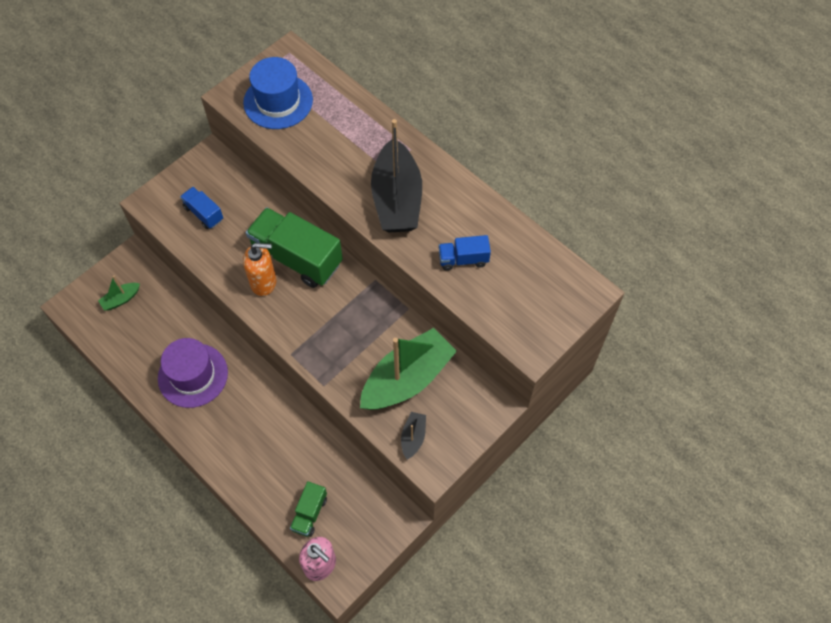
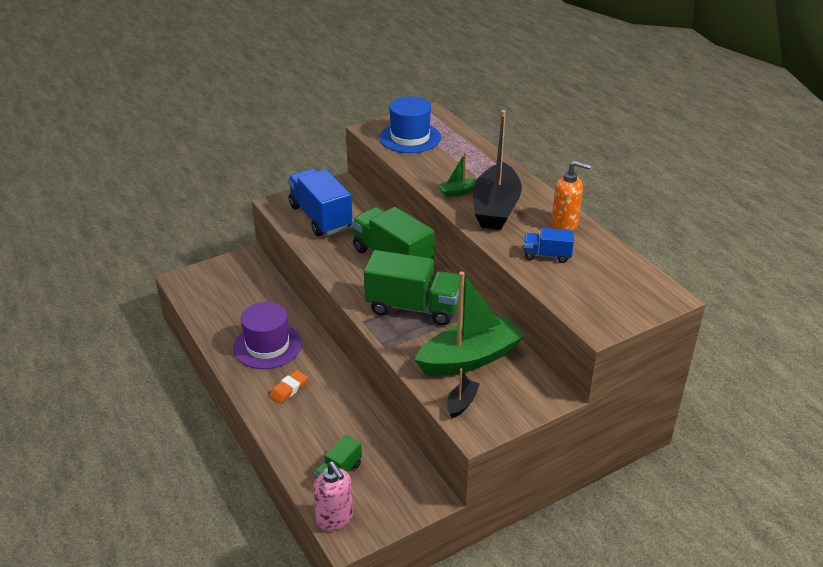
camera: 15 degrees right, 25 degrees down
(121, 299) = (226, 283): green boat -> green boat (458, 192)
(204, 213) = (320, 217): blue truck -> blue truck, size x1.99
(232, 425) = (289, 389): none -> orange eraser
(264, 282) = (356, 269): orange soap dispenser -> orange soap dispenser (564, 225)
(336, 323) = (413, 307): none -> green truck

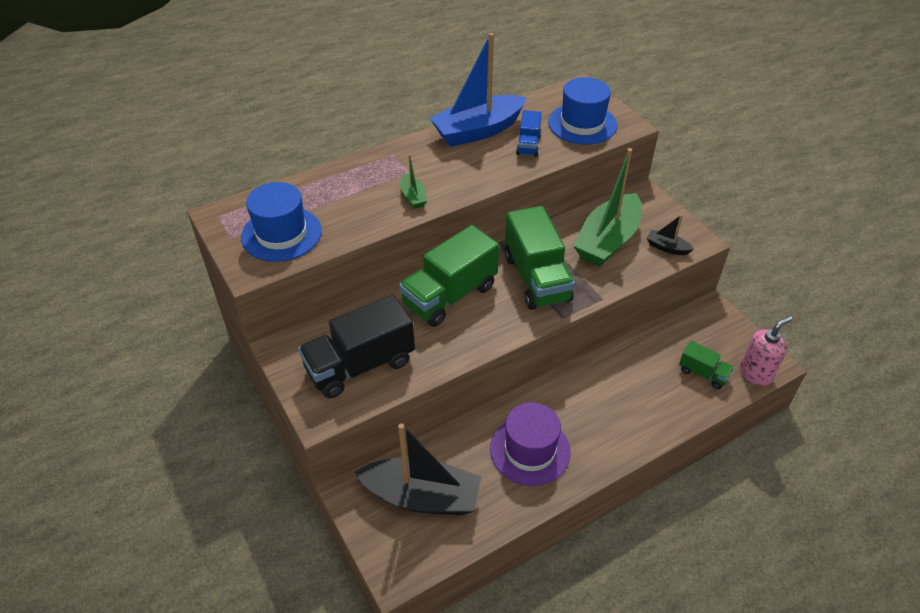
camera: 90 degrees left, 10 degrees up
(289, 389) = (598, 422): orange eraser -> none
(320, 217) = (360, 365): blue truck -> black truck
(413, 307) = (536, 278): green truck -> green truck turned 150 degrees clockwise
(469, 358) = (607, 241): green boat -> green boat turned 120 degrees counterclockwise
(495, 208) = (447, 172): black boat -> black boat (422, 497)
(564, 225) = (477, 131): orange soap dispenser -> blue boat
(594, 293) = (582, 124): none -> blue hat

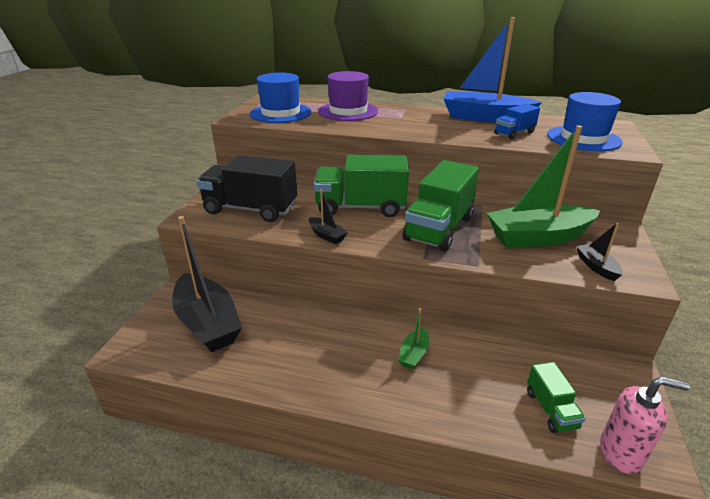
camera: 45 degrees right, 15 degrees down
(413, 197) = (383, 126): green boat -> green boat (414, 354)
(468, 347) = (327, 236): none -> black boat
(530, 450) = (313, 350): purple hat -> purple hat (348, 111)

